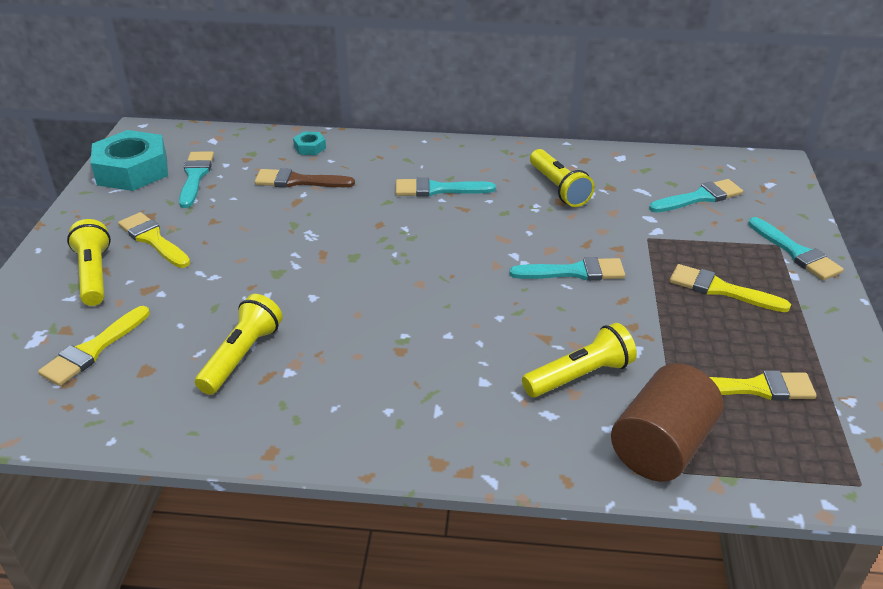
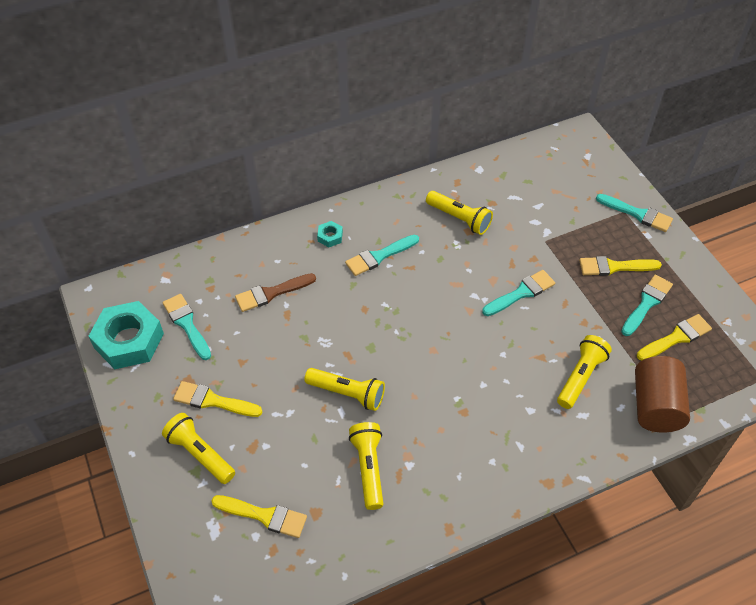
camera: 30 degrees left, 15 degrees up
(93, 349) = (264, 516): yellow brush -> yellow brush turned 75 degrees counterclockwise
(288, 284) = (347, 393): none -> yellow flashlight
(310, 147) = (250, 254): turquoise nut -> turquoise nut (330, 236)
(699, 197) = (553, 188): turquoise brush -> turquoise brush (646, 303)

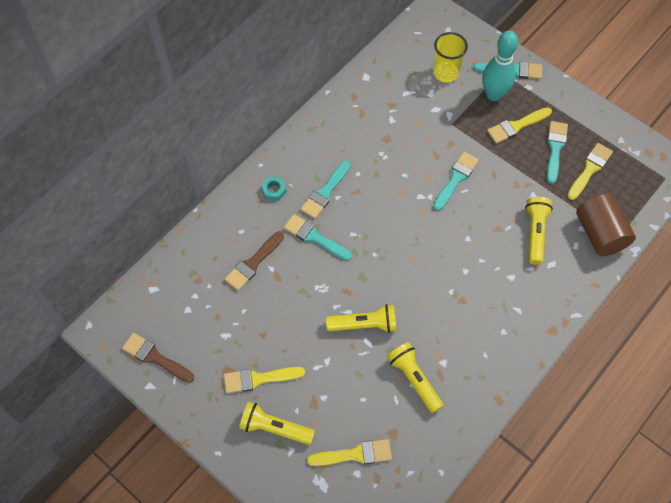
camera: 25 degrees left, 10 degrees up
(129, 341) = (155, 357): turquoise nut -> brown brush
(187, 324) = (197, 321): turquoise brush -> turquoise brush (315, 237)
(459, 218) = (373, 130): yellow flashlight -> none
(564, 193) = (446, 73): none -> yellow cup
(605, 229) = (494, 94): none -> turquoise bowling pin

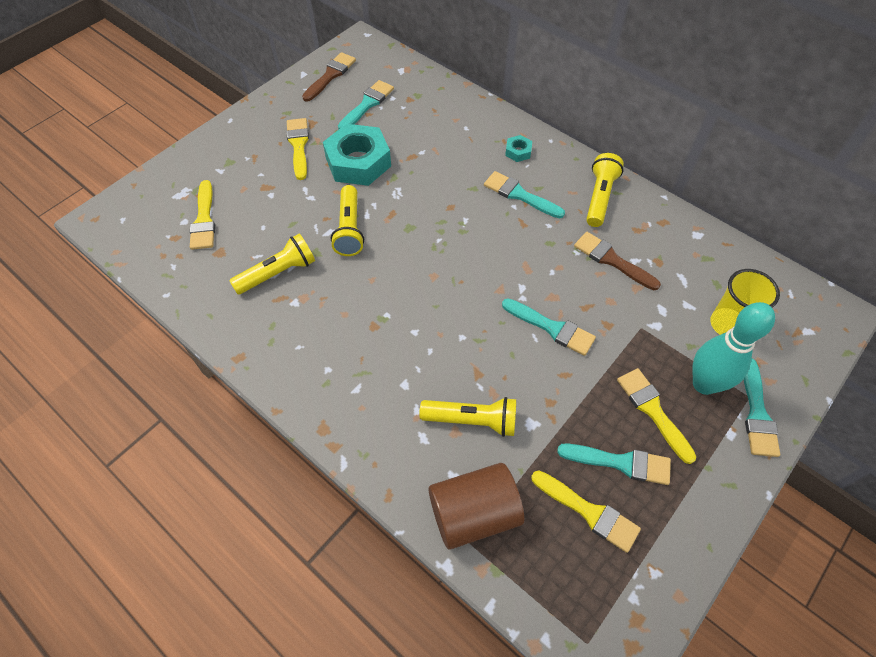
camera: 90 degrees right, 5 degrees down
(253, 263) = (428, 138): brown brush -> brown brush (612, 260)
(275, 428) = (245, 158): yellow flashlight -> yellow flashlight (599, 197)
(283, 322) = (358, 162): none -> turquoise nut
(315, 237) = (460, 186): turquoise brush -> turquoise brush (367, 104)

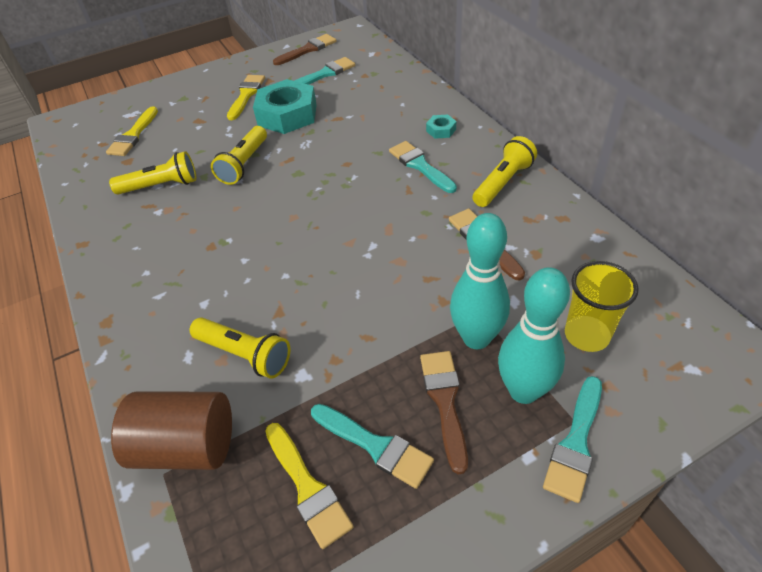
camera: 25 degrees right, 10 degrees down
(551, 328) = (380, 289): turquoise brush -> none
(649, 350) = (476, 338): none -> turquoise bowling pin
(653, 411) = (445, 402): yellow brush -> brown brush

